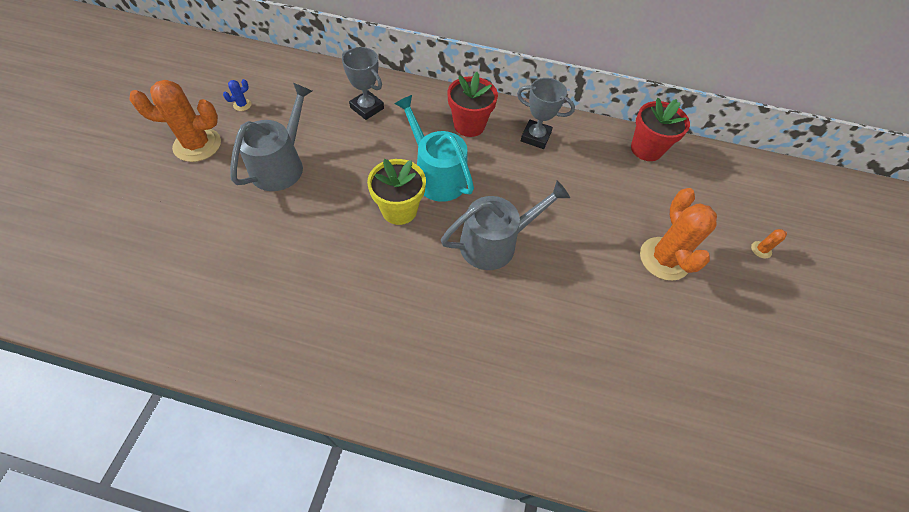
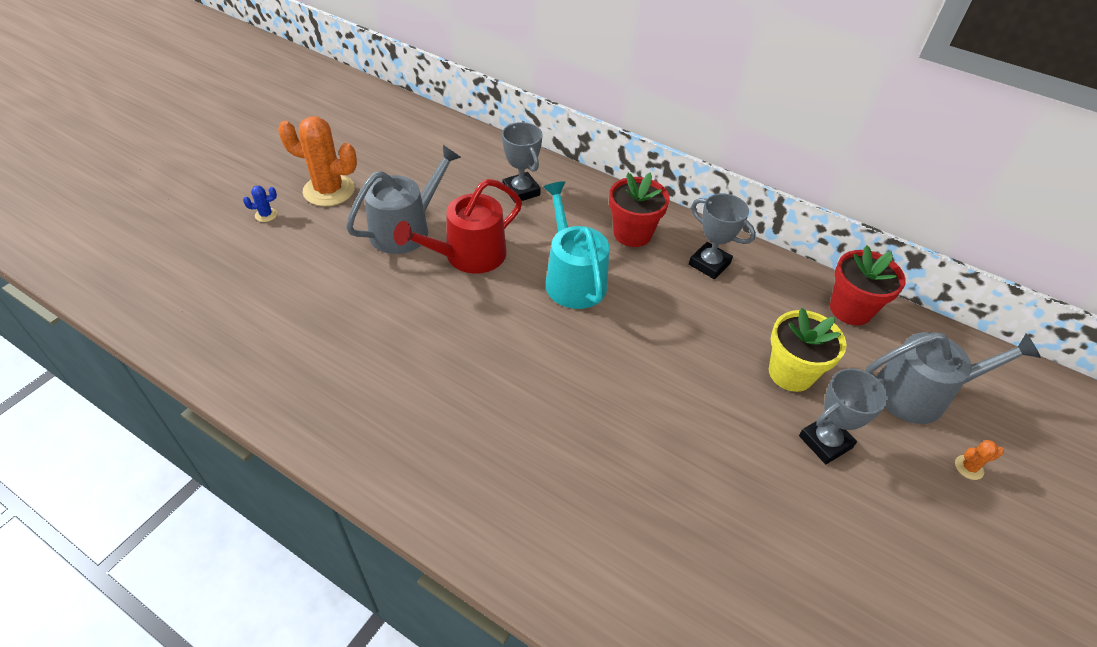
camera: 20 degrees right, 10 degrees down
(242, 105) = (389, 161): blue cactus -> blue cactus (266, 215)
(344, 176) = (468, 255): none -> red watering can
(399, 210) = (515, 304): yellow flower pot -> yellow flower pot (791, 373)
(494, 243) = (613, 367): grey watering can -> grey watering can (919, 394)
(664, 259) = (825, 442): orange cactus -> grey trophy

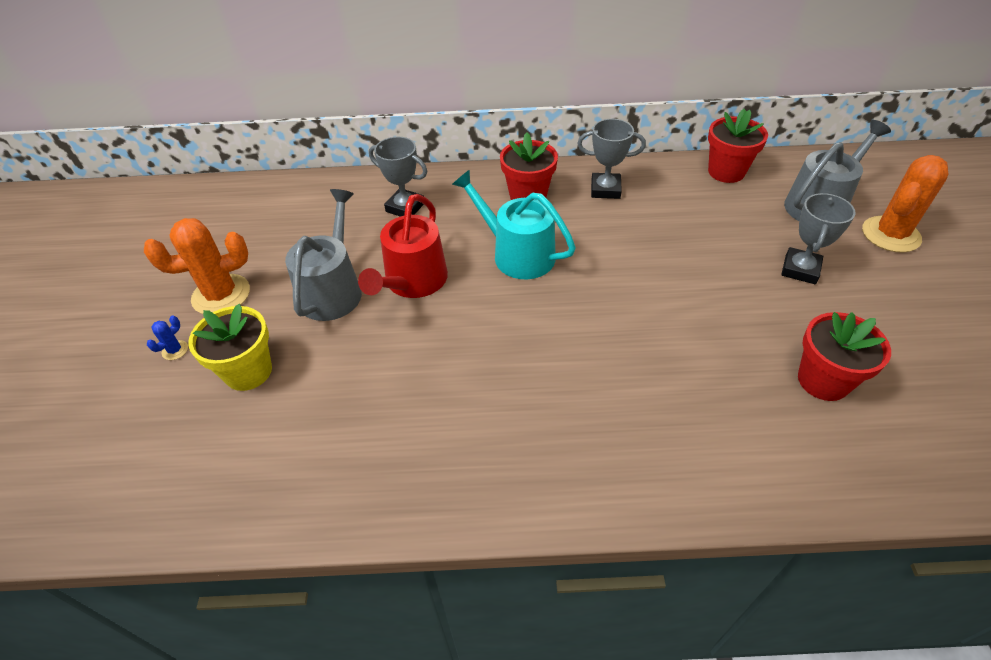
camera: 30 degrees left, 0 degrees up
(733, 551) = (823, 380): none -> red flower pot
(791, 373) = (734, 236): yellow flower pot -> yellow flower pot (248, 371)
(969, 467) = (890, 234): orange cactus -> orange cactus, size x2.42

